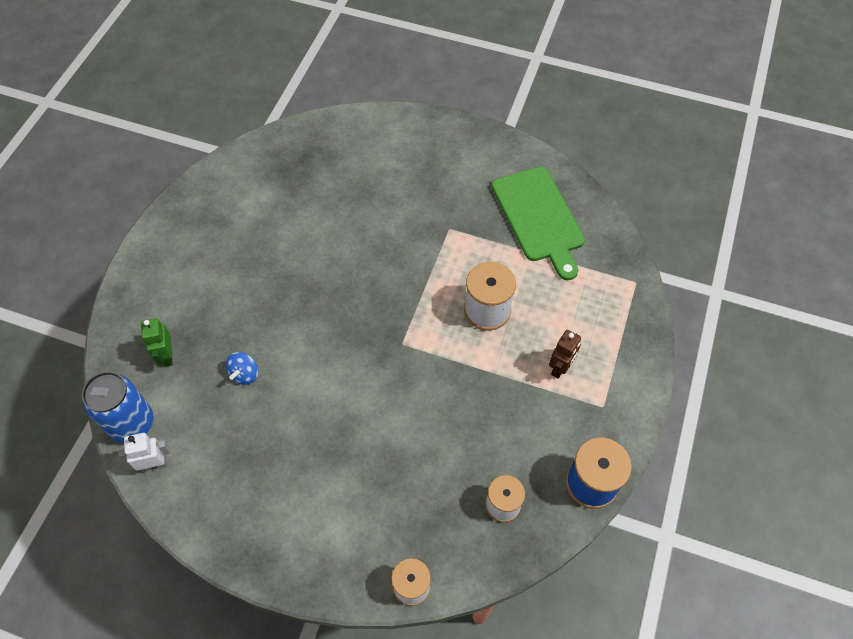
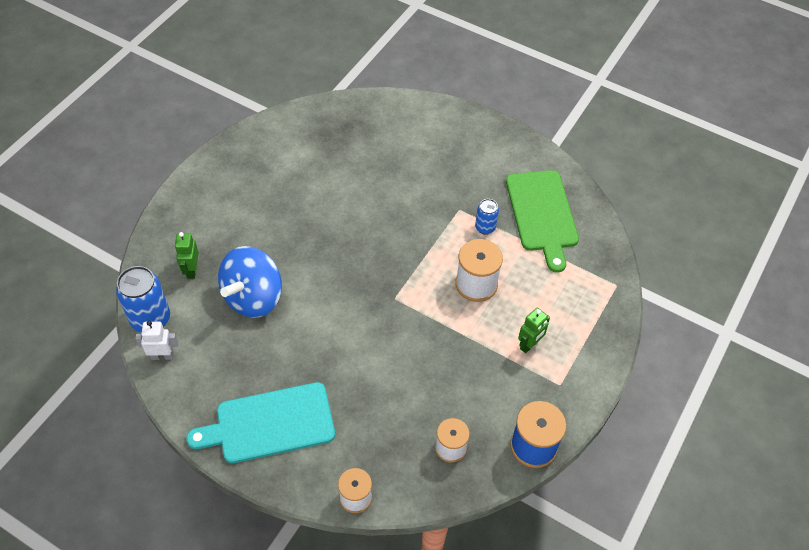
camera: 10 degrees right, 5 degrees down
(244, 374) = (253, 297): blue spinning top -> blue spinning top, size x2.31
(296, 520) = (270, 424): none -> turquoise cutting board
(482, 244) = (485, 228): none -> blue can
(560, 368) = (529, 345): brown robot -> green robot

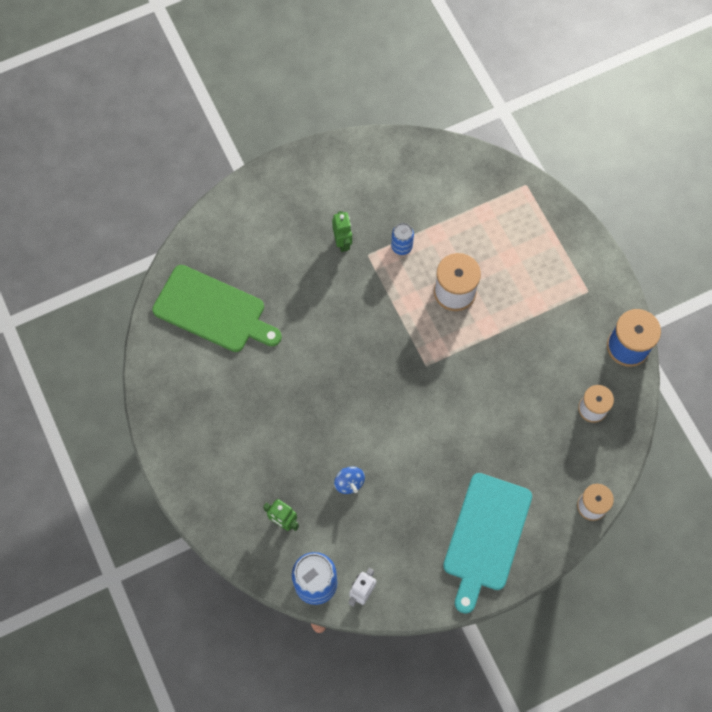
camera: 55 degrees left, 15 degrees up
(253, 297) = (349, 483): blue spinning top -> blue spinning top, size x0.43
(529, 345) = (539, 289): green robot -> green robot (342, 242)
(542, 214) = (418, 191): green cutting board -> green cutting board (213, 310)

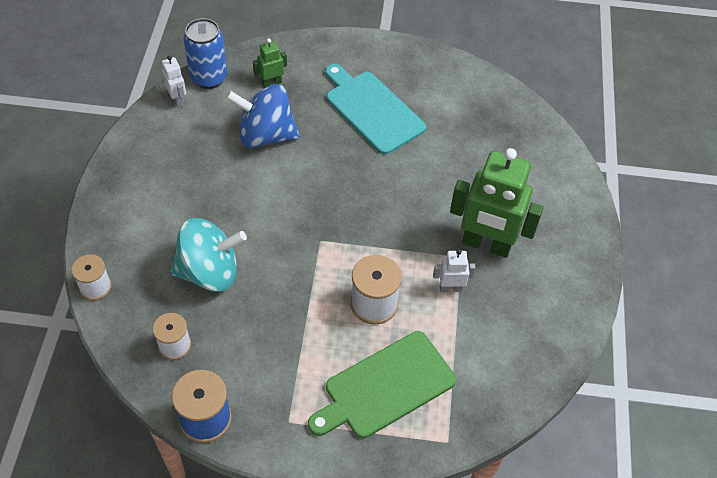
camera: 120 degrees right, 15 degrees down
(213, 310) = (481, 125): green cutting board -> green cutting board (385, 387)
(342, 242) = (486, 245): green robot -> green robot, size x2.18
(349, 483) = (265, 135): blue spinning top -> blue spinning top, size x2.31
(401, 246) = (450, 288): blue can -> white robot
(486, 536) = (143, 197): turquoise cutting board -> turquoise cutting board (372, 110)
(515, 429) = (210, 272): none -> turquoise spinning top

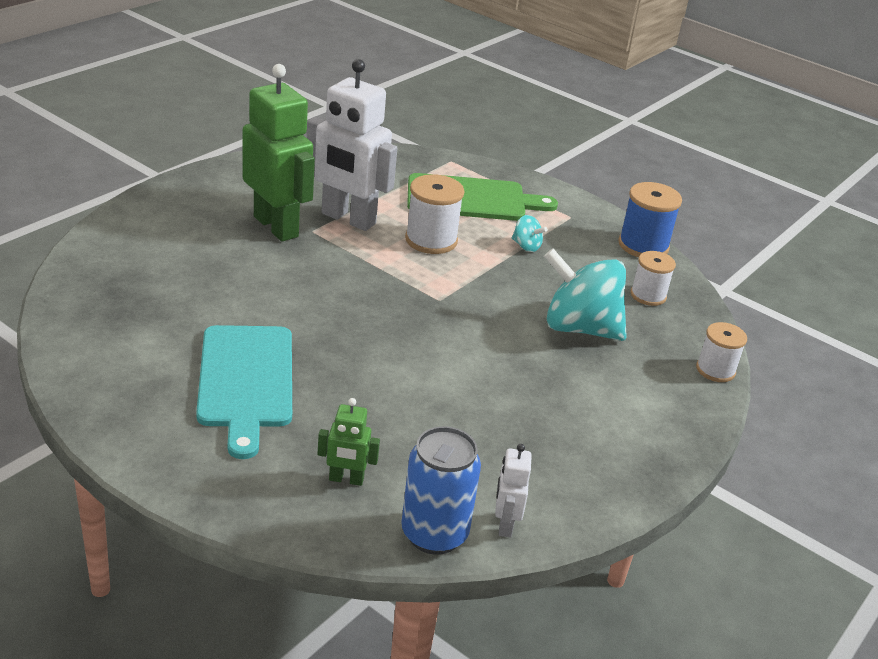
camera: 150 degrees left, 20 degrees down
(265, 135) = (413, 419): blue spinning top -> none
(300, 346) = (526, 246): none -> turquoise spinning top
(450, 288) = (348, 219): white robot -> white robot, size x2.18

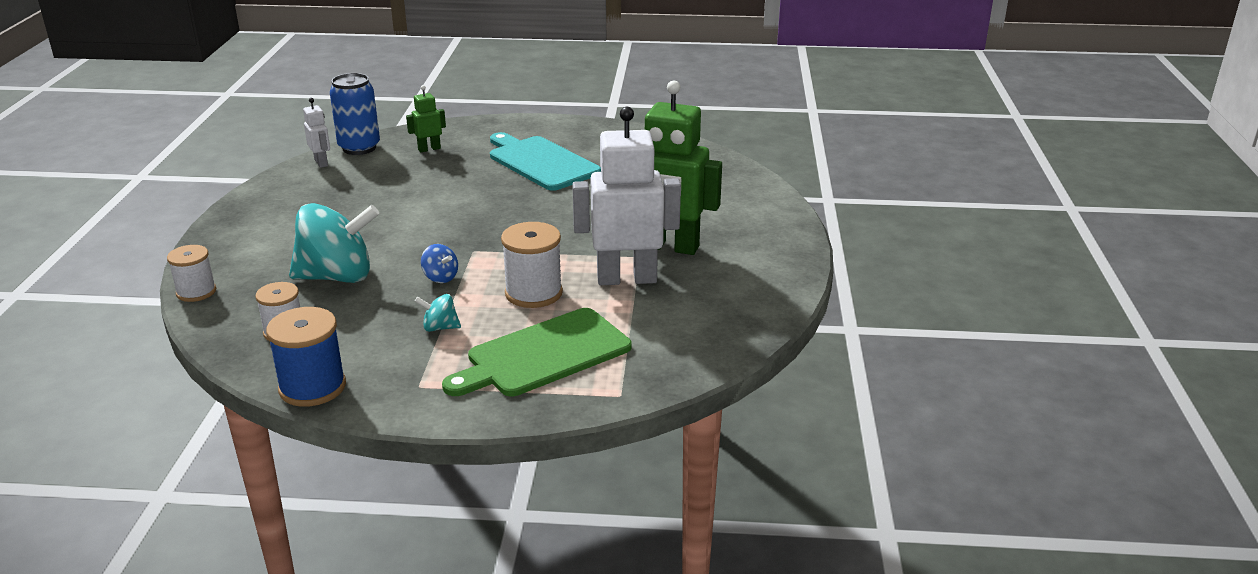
camera: 150 degrees right, 5 degrees down
(491, 286) = (440, 277): none -> blue spinning top

